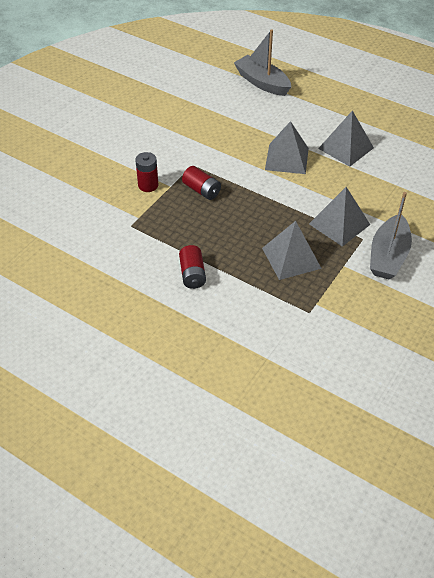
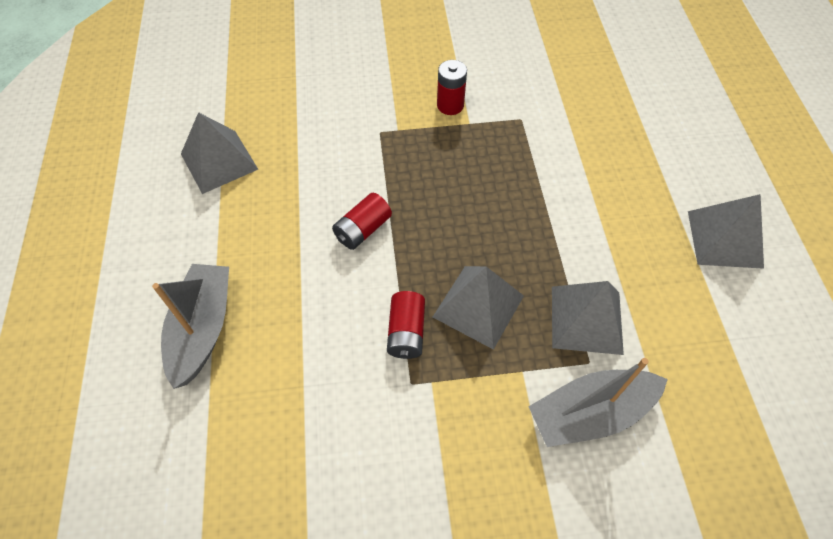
camera: 50 degrees right, 10 degrees up
(201, 190) = (492, 152): red battery -> red battery (406, 332)
(262, 83) = (726, 86): grey boat -> grey boat (203, 329)
(286, 158) = (632, 193): grey pyramid -> grey pyramid (219, 161)

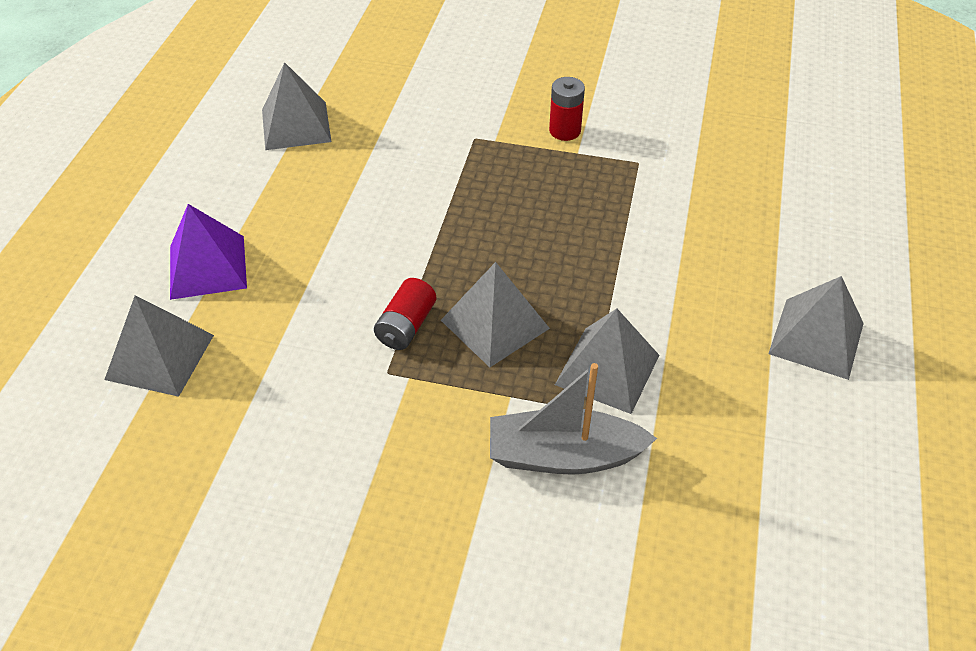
camera: 20 degrees right, 10 degrees down
(200, 438) = (159, 357): none -> grey pyramid
(203, 329) = (208, 266): grey boat -> purple pyramid
(363, 230) = (409, 222): red battery -> none

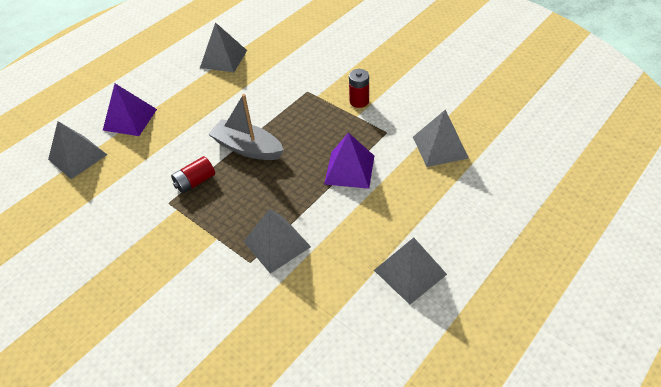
camera: 30 degrees right, 0 degrees up
(494, 324) = (238, 197): grey pyramid -> grey pyramid (440, 147)
(564, 455) = (218, 281): grey boat -> grey boat (247, 148)
(628, 230) = (349, 169): none -> purple pyramid

